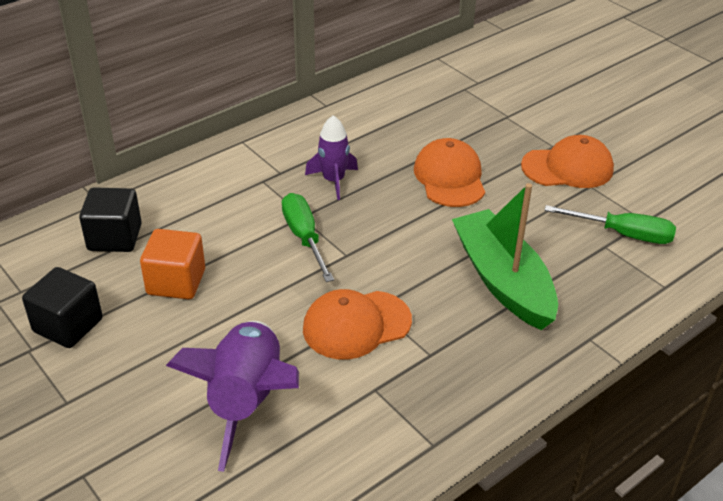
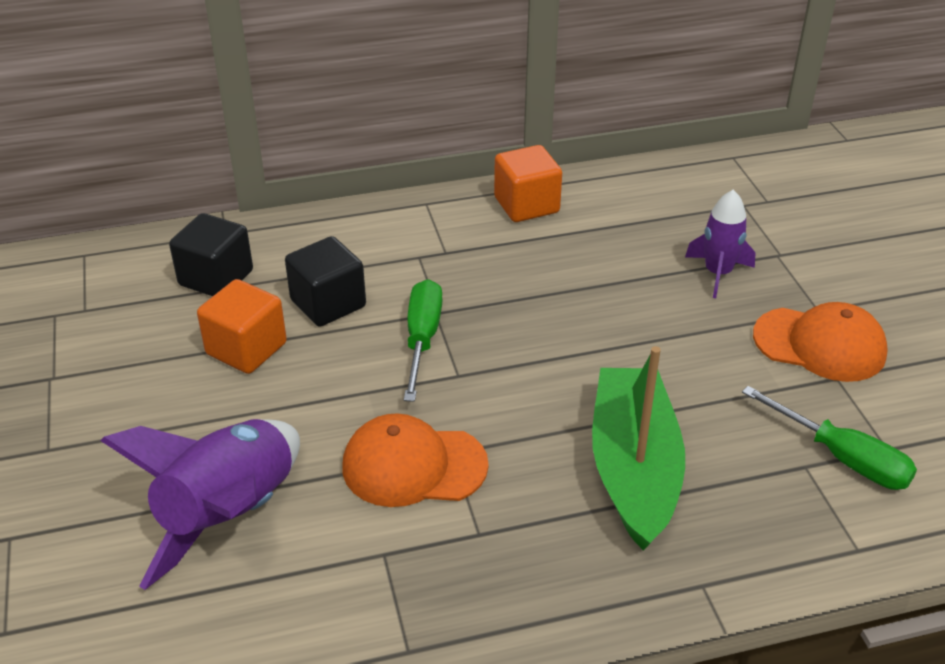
camera: 25 degrees right, 0 degrees up
(68, 325) = (105, 363): black cube -> black cube (328, 303)
(317, 124) = (526, 205): none -> orange cube
(333, 181) = (502, 279): purple rocket -> purple rocket (718, 273)
(449, 177) = (650, 314): orange cap -> none

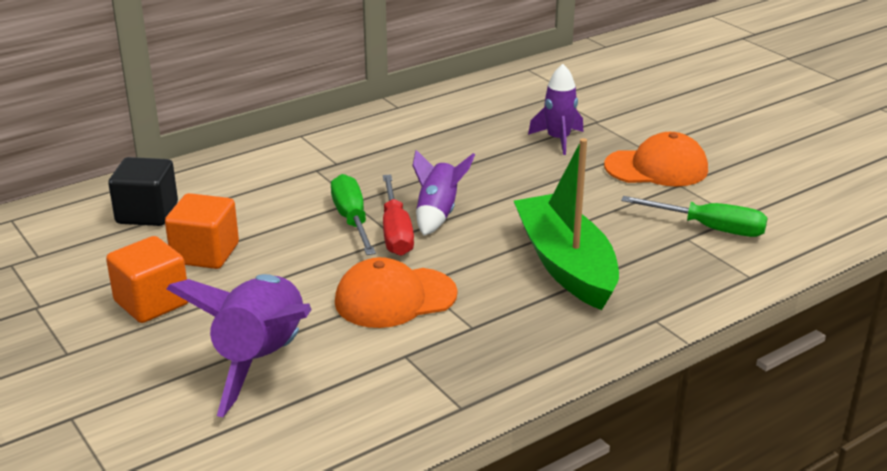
camera: 20 degrees left, 10 degrees down
(328, 303) = (258, 212): black cube -> none
(461, 369) = (396, 232): none -> red screwdriver
(521, 353) = (438, 214): none -> purple rocket
(526, 205) = (384, 123): orange cube -> orange cube (152, 303)

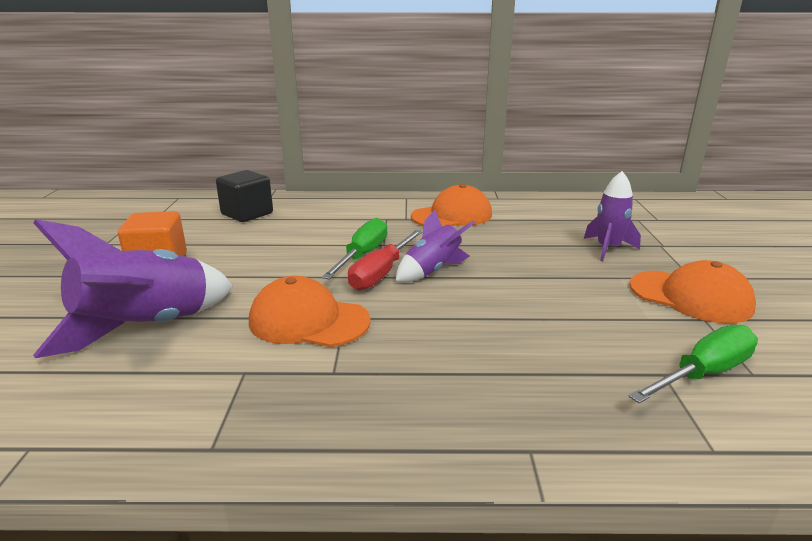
camera: 35 degrees right, 5 degrees down
(205, 254) = (238, 245): orange cube -> none
(379, 144) = (452, 215): none -> orange cap
(565, 264) = (494, 350): green boat -> none
(710, 228) = (703, 373): green screwdriver -> green screwdriver turned 90 degrees counterclockwise

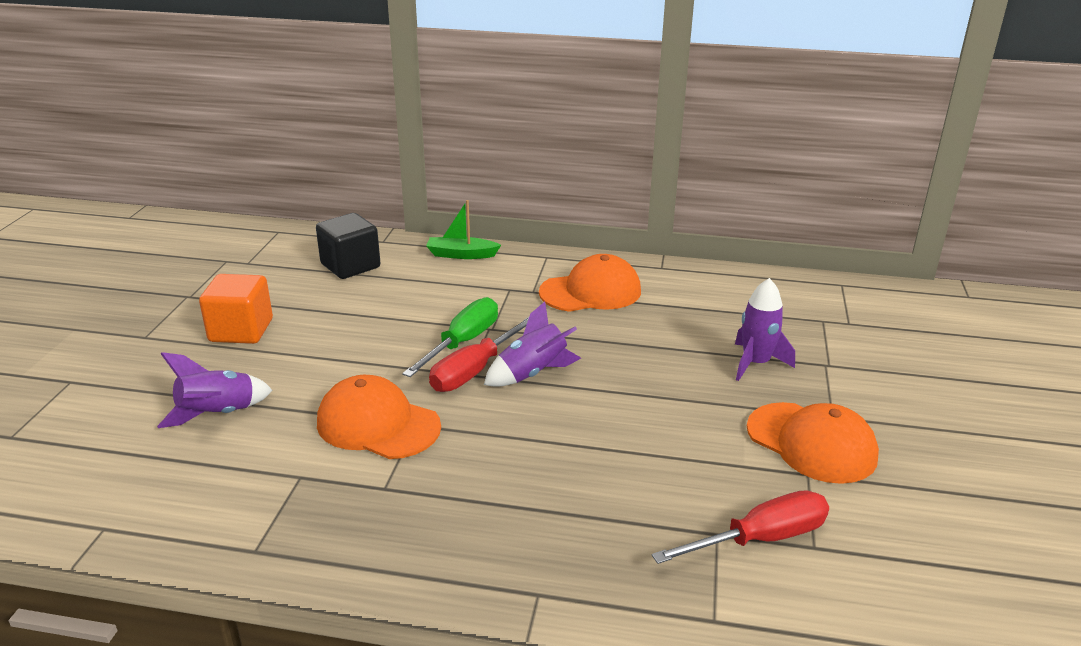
camera: 10 degrees right, 5 degrees up
(147, 328) = (218, 414): purple rocket -> purple rocket, size x0.58
(337, 201) = (461, 254): none -> green boat
(703, 373) = (760, 539): green screwdriver -> red screwdriver

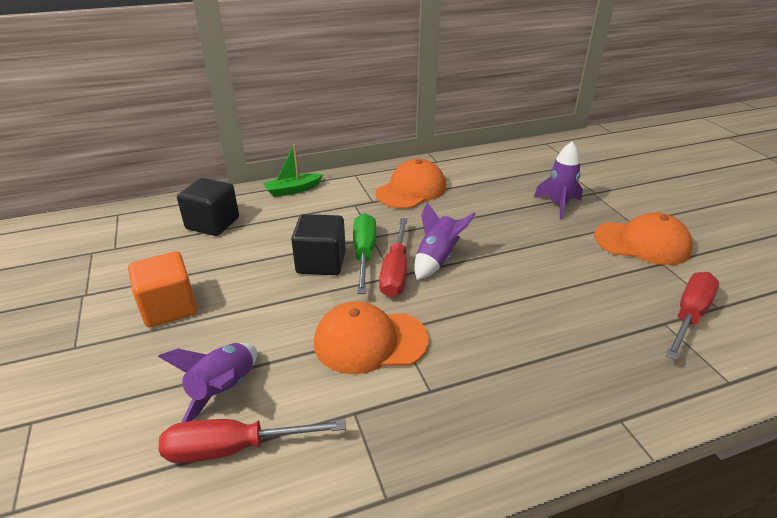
camera: 30 degrees left, 5 degrees up
(182, 461) = (234, 448): none -> red screwdriver
(411, 336) = (321, 262): none -> black cube

